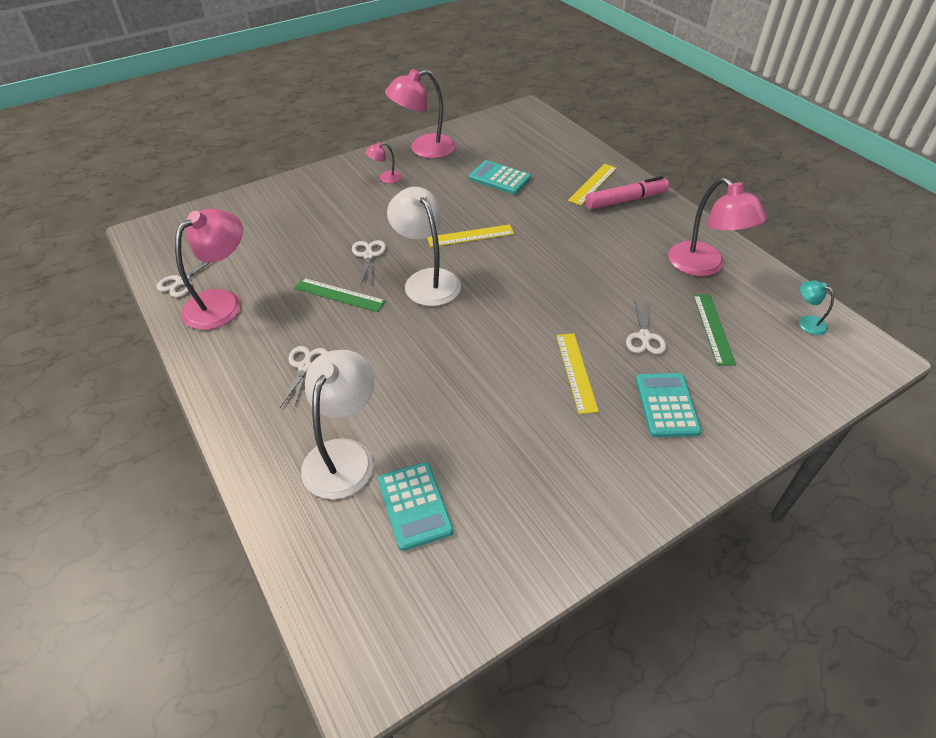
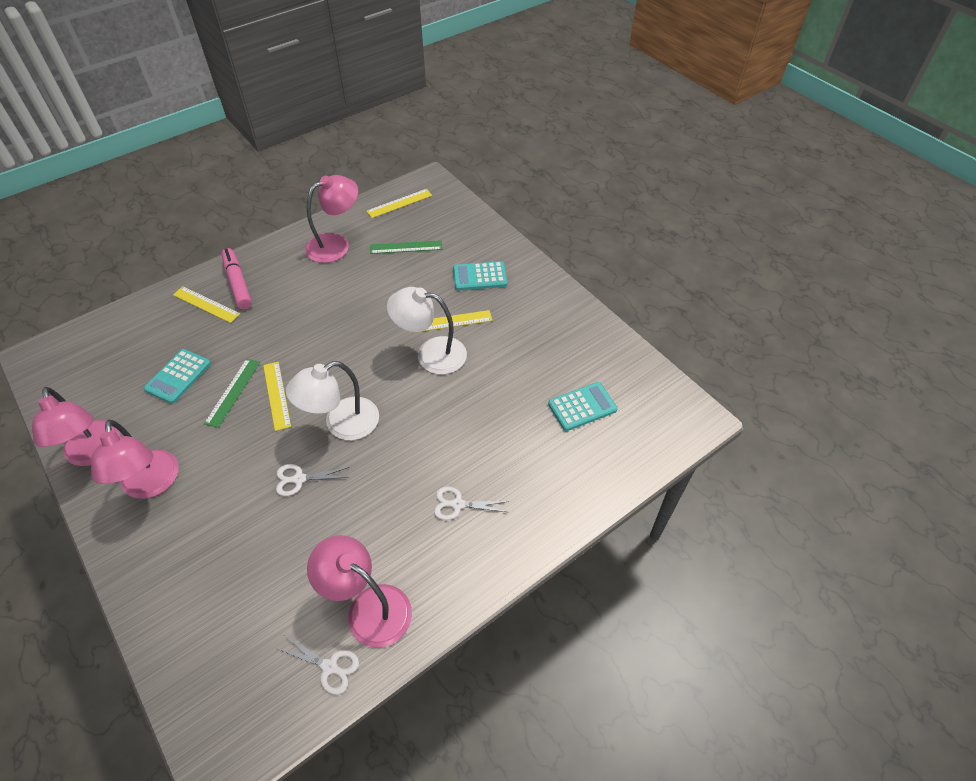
camera: 95 degrees left, 5 degrees up
(339, 295) = (360, 495): green ruler -> green ruler (233, 392)
(344, 455) = (547, 457): white lamp -> white lamp (431, 354)
(385, 178) = (151, 485): pink lamp -> pink lamp, size x2.16
(644, 337) = (415, 283): white scissors -> none
(807, 322) = (399, 203): turquoise lamp -> yellow ruler

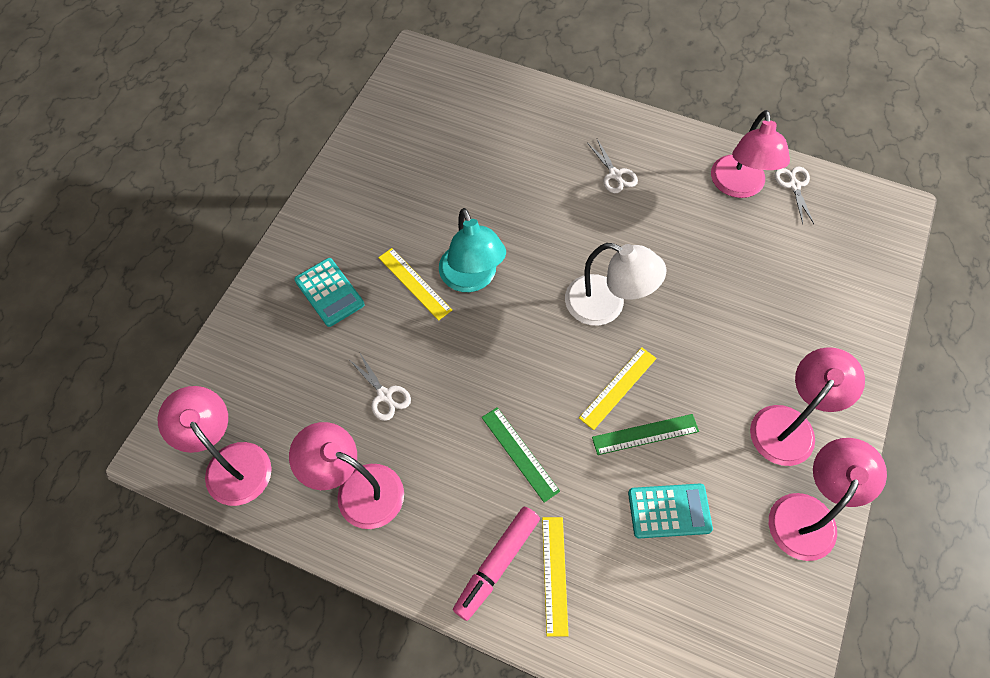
camera: 120 degrees left, 10 degrees up
(299, 479) = (684, 302): white scissors -> white scissors (384, 395)
(399, 203) = (231, 462): yellow ruler -> pink lamp
(406, 247) = (319, 399): green ruler -> green ruler (520, 453)
(431, 354) = (471, 279): white lamp -> turquoise lamp
(582, 407) = (456, 133): turquoise calculator -> none

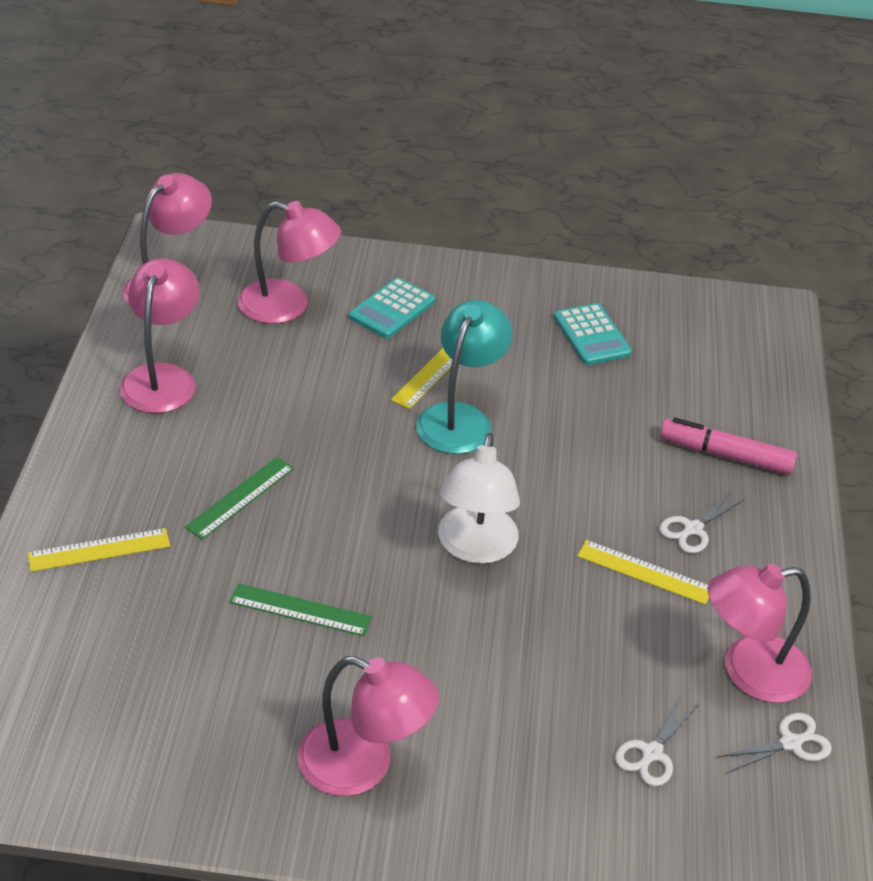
camera: 70 degrees right, 20 degrees down
(384, 395) = (279, 376): white scissors -> white scissors (651, 753)
(471, 279) = (460, 418): turquoise lamp -> turquoise lamp turned 150 degrees clockwise
(497, 564) = (102, 500): pink marker -> pink marker (725, 455)
(617, 387) = (358, 575): yellow ruler -> yellow ruler (644, 572)
(645, 434) = (300, 610): green ruler -> green ruler turned 45 degrees counterclockwise
(669, 511) = (202, 646): turquoise calculator -> turquoise calculator (592, 335)
(808, 513) = (235, 796): pink lamp -> pink lamp (288, 306)

